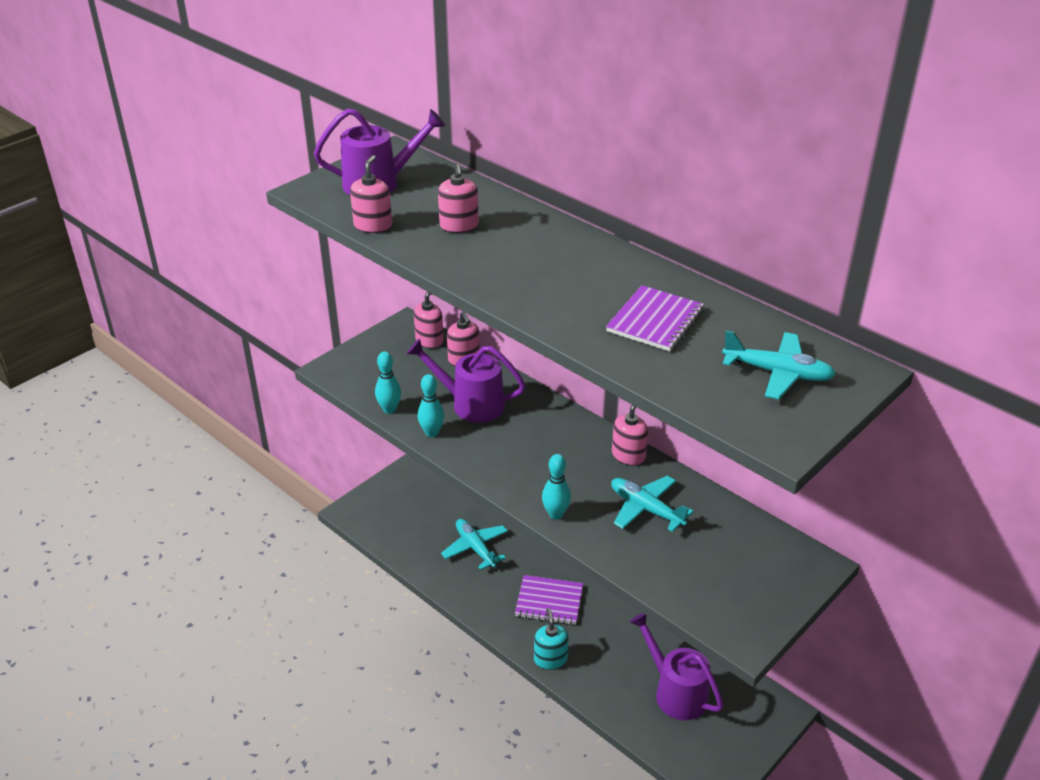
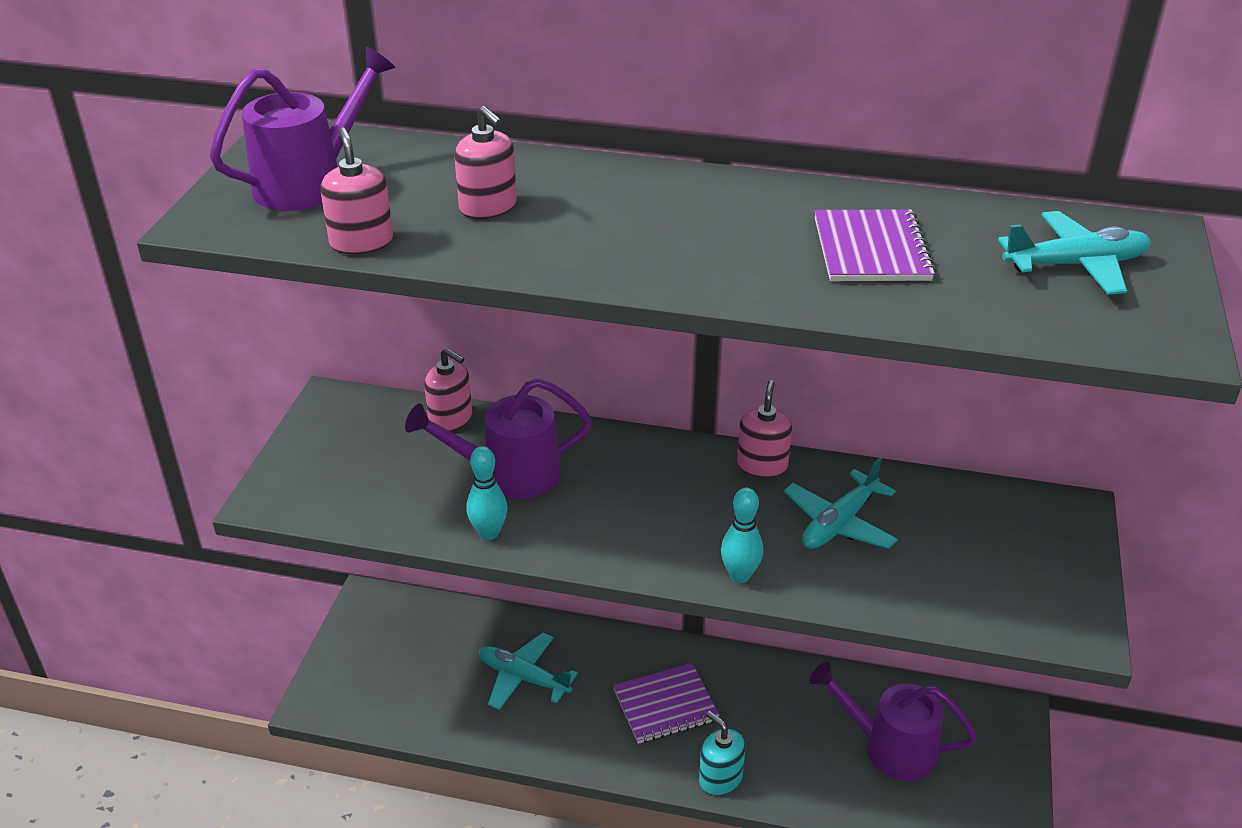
camera: 30 degrees left, 0 degrees up
(389, 409) = (402, 524): turquoise bowling pin -> none
(429, 340) = (382, 410): pink soap dispenser -> none
(646, 509) = (839, 523): turquoise plane -> turquoise plane turned 60 degrees counterclockwise

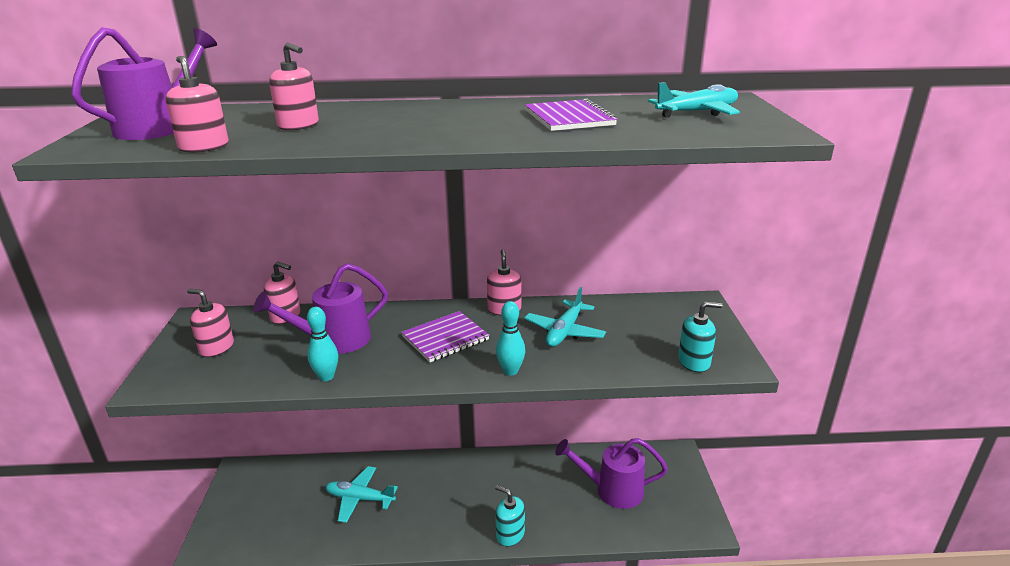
camera: 15 degrees left, 10 degrees down
(354, 456) = (216, 348): none -> pink soap dispenser
(665, 705) = (461, 495): purple notebook -> purple notebook (445, 338)
(1015, 616) = (694, 362): none -> turquoise soap dispenser

